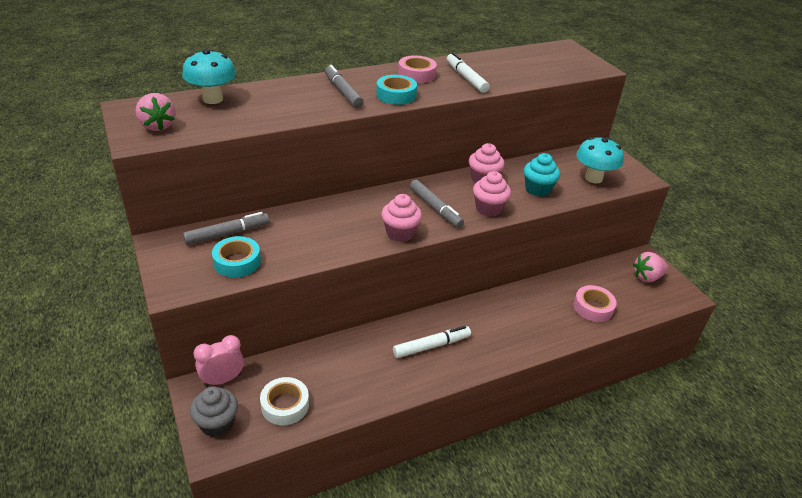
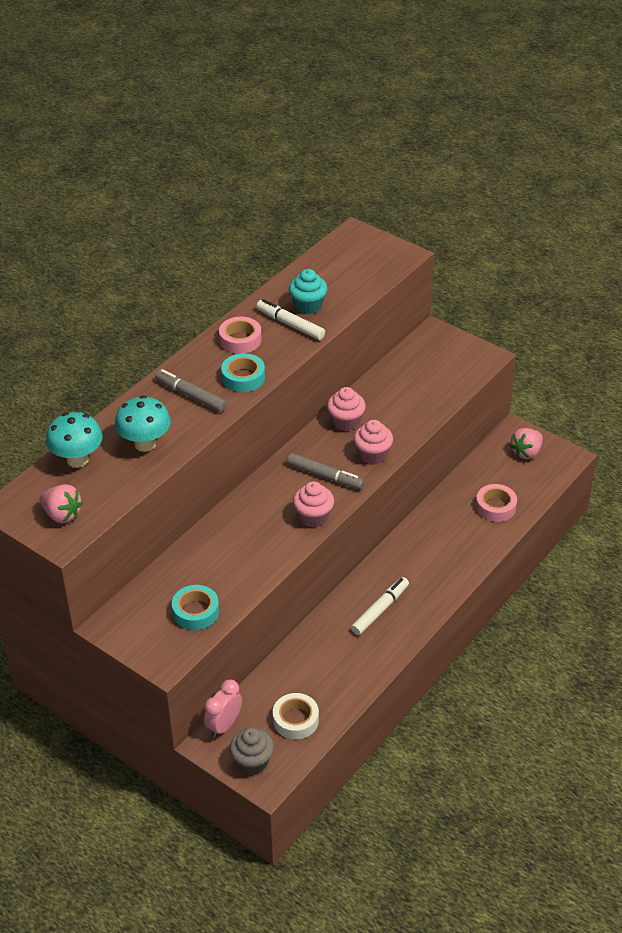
camera: 25 degrees left, 5 degrees up
(227, 234) = (160, 589): grey marker -> none
(537, 189) = (402, 412): turquoise cupcake -> turquoise cupcake (308, 306)
(593, 178) = (444, 375): turquoise mushroom -> turquoise mushroom (145, 444)

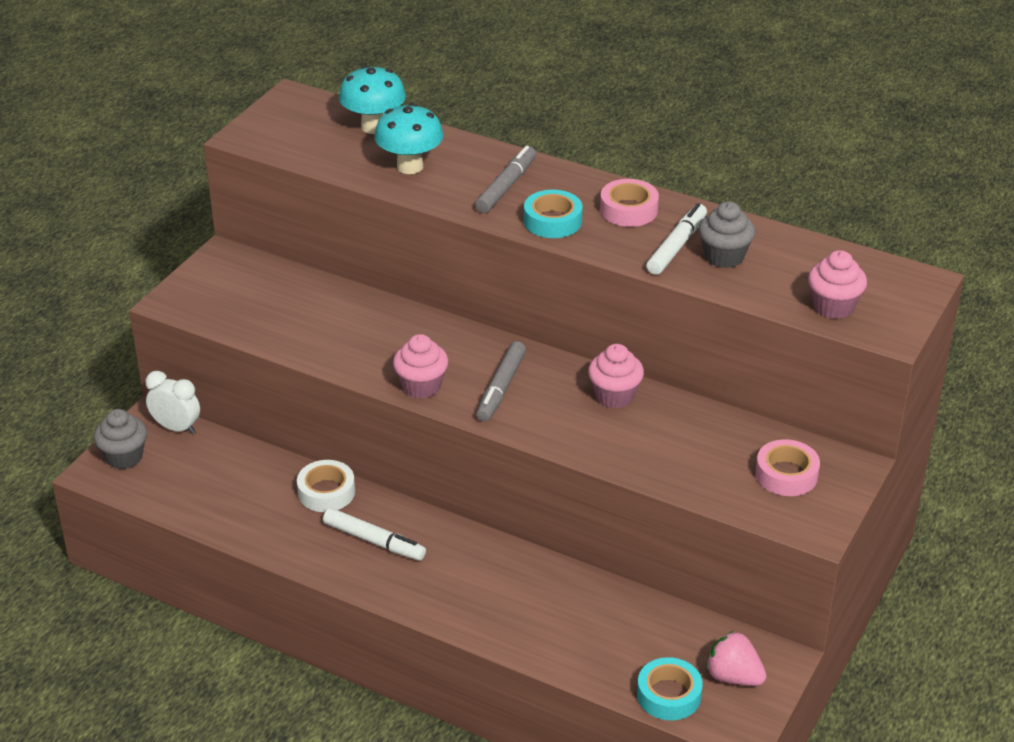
camera: 80 degrees right, 5 degrees down
(62, 515) = (283, 130): pink strawberry -> none
(196, 612) = (248, 313): turquoise tape -> turquoise tape (669, 695)
(224, 725) = (176, 428): pink clock -> white clock
(295, 720) = (186, 484): white tape -> white tape (326, 492)
(308, 306) = (724, 256): turquoise cupcake -> grey cupcake
(372, 455) = (554, 427): pink cupcake -> pink cupcake (833, 306)
(495, 507) = (600, 646): pink tape -> pink tape (786, 474)

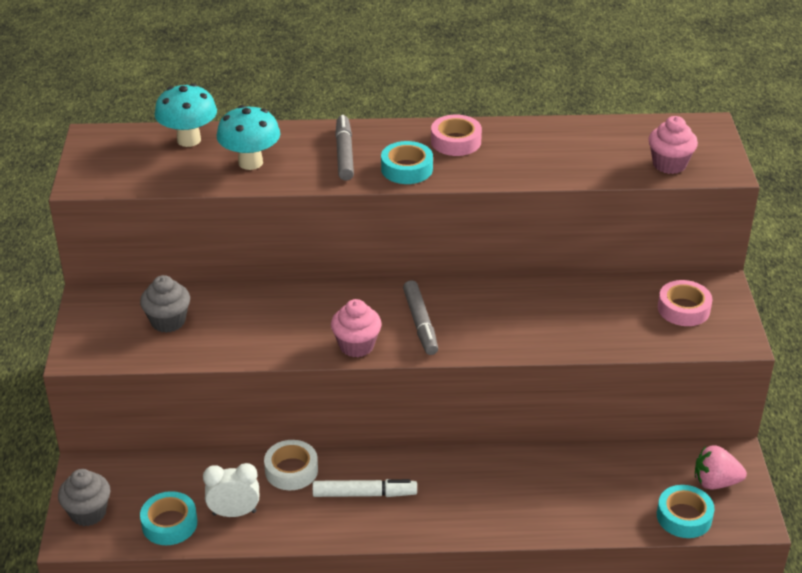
camera: 30 degrees left, 0 degrees up
(176, 428) = (115, 468): white clock -> white clock (234, 513)
(183, 495) = (169, 523): none -> turquoise tape
(614, 396) = (511, 297): pink cupcake -> none
(677, 246) = (518, 157): white marker -> none
(724, 256) = (559, 154): grey cupcake -> grey cupcake (168, 321)

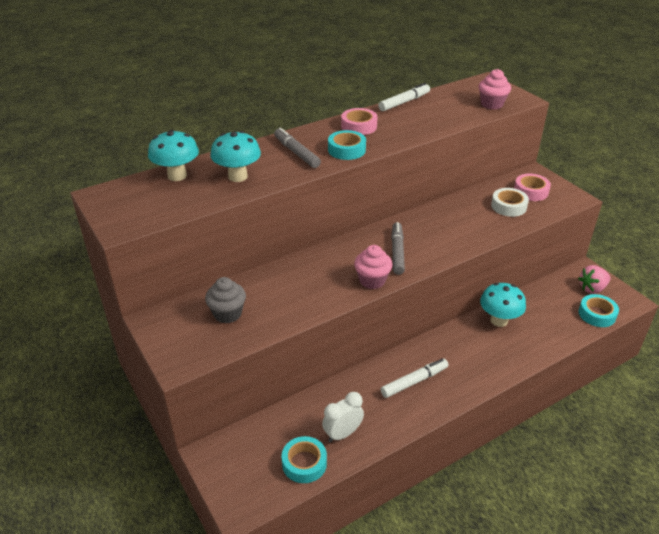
camera: 30 degrees left, 0 degrees up
(88, 513) = (237, 484): grey cupcake -> none
(291, 470) = (354, 387): white tape -> white tape (508, 206)
(420, 323) = (397, 252): grey marker -> grey marker turned 135 degrees counterclockwise
(540, 469) = (499, 320): none -> turquoise mushroom
(552, 125) = (404, 102): none -> white marker

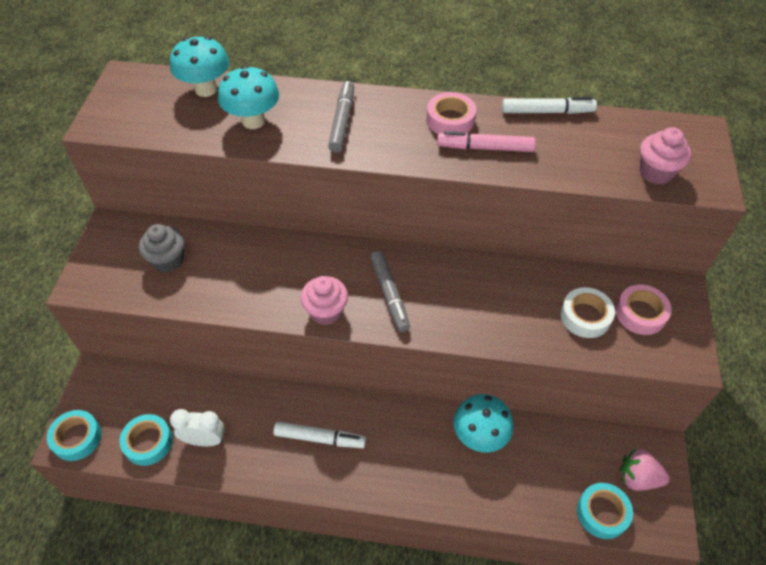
camera: 40 degrees right, 15 degrees up
(346, 150) = (396, 146): turquoise tape -> turquoise tape (77, 438)
(396, 130) = (485, 148): none -> pink marker
(397, 252) = (389, 294): grey marker -> grey marker turned 120 degrees clockwise

